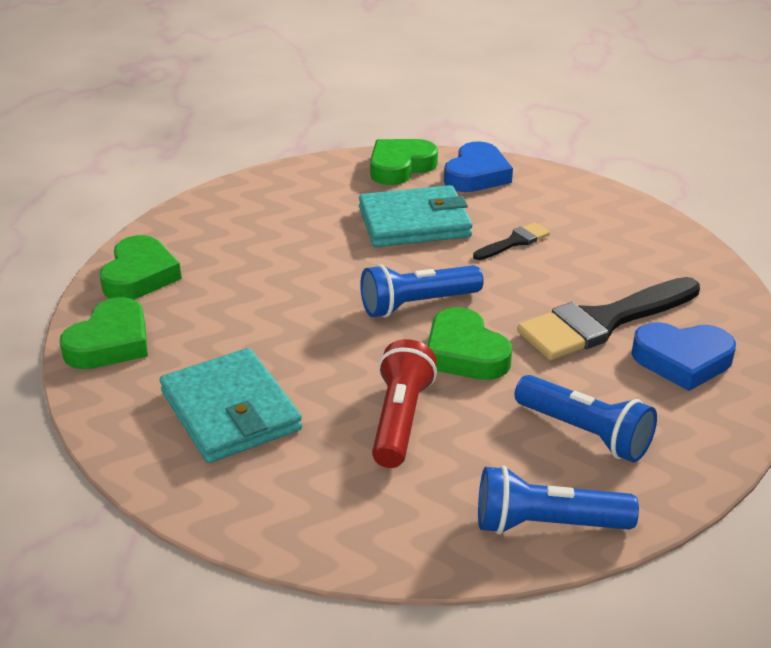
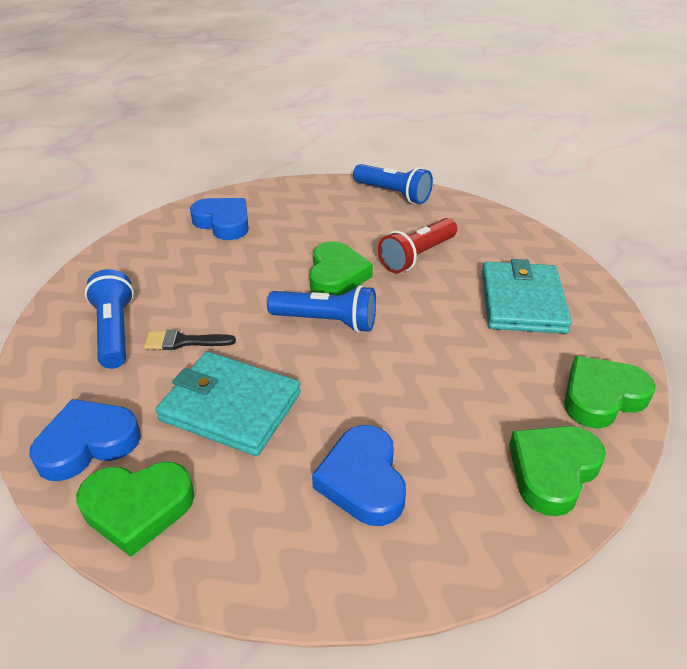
camera: 145 degrees left, 5 degrees up
(276, 223) = (363, 480): none -> blue heart
(585, 433) = (327, 214): blue flashlight -> blue flashlight (115, 331)
(603, 322) = (227, 258): black brush -> none

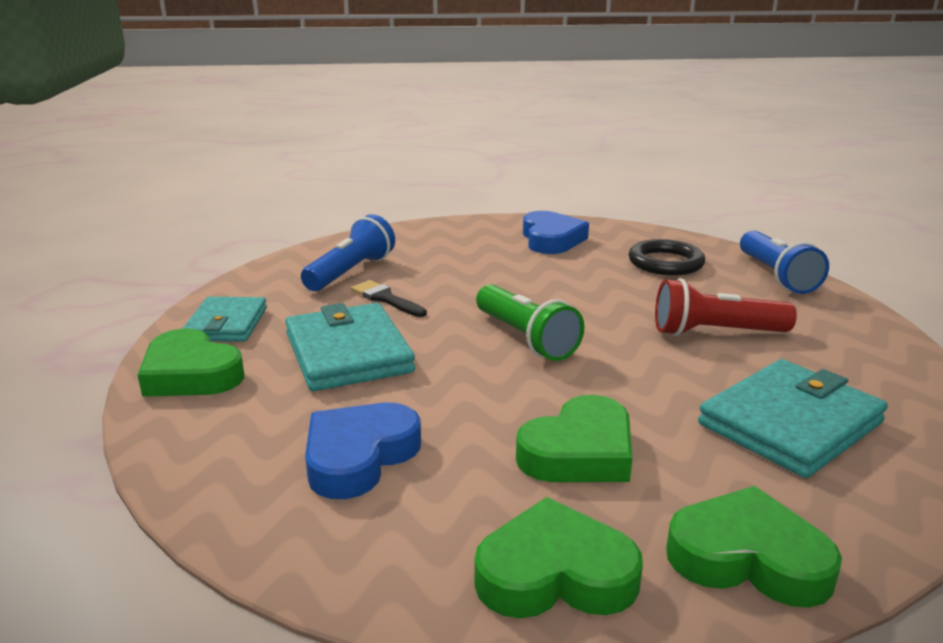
camera: 45 degrees right, 15 degrees down
(88, 444) = (226, 324): blue heart -> turquoise wallet
(322, 211) = (665, 263): none -> black ring
(327, 322) = (526, 339): blue flashlight -> green flashlight
(336, 275) = (595, 312): green heart -> green heart (579, 452)

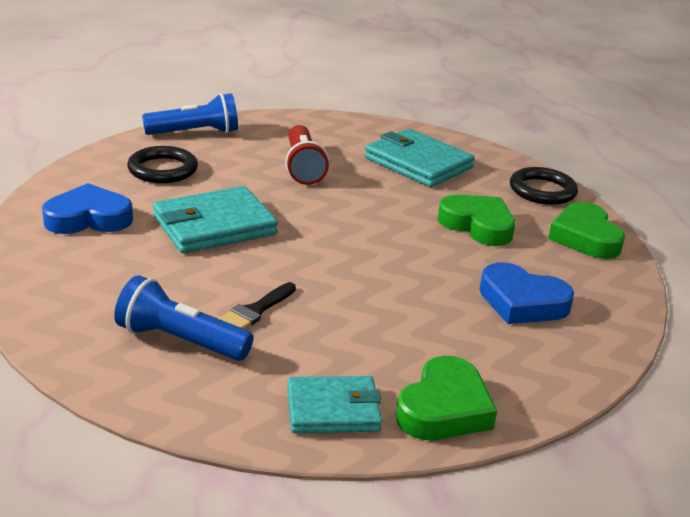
camera: 100 degrees left, 5 degrees up
(348, 353) = (377, 322): turquoise wallet -> turquoise wallet (214, 226)
(526, 339) = (329, 238): green flashlight -> none
(748, 558) = (542, 190): green heart -> black ring

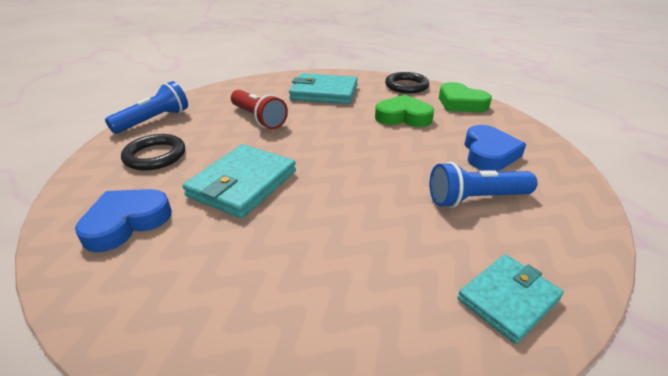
camera: 30 degrees left, 5 degrees up
(180, 340) = (327, 303): blue flashlight -> blue flashlight (475, 199)
(255, 311) = (352, 241): black brush -> none
(444, 408) = (561, 252): green heart -> none
(522, 302) = (489, 153): blue heart -> blue heart turned 75 degrees counterclockwise

